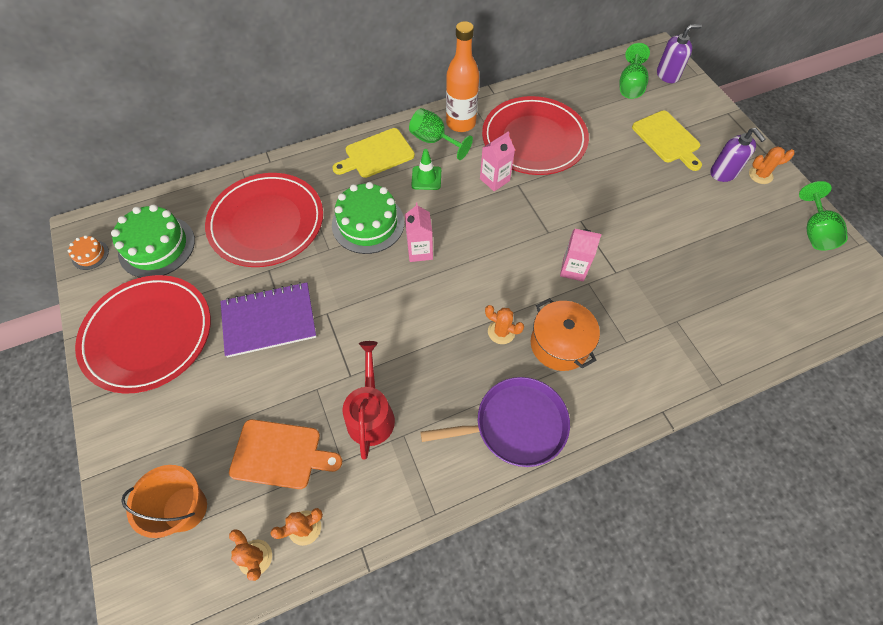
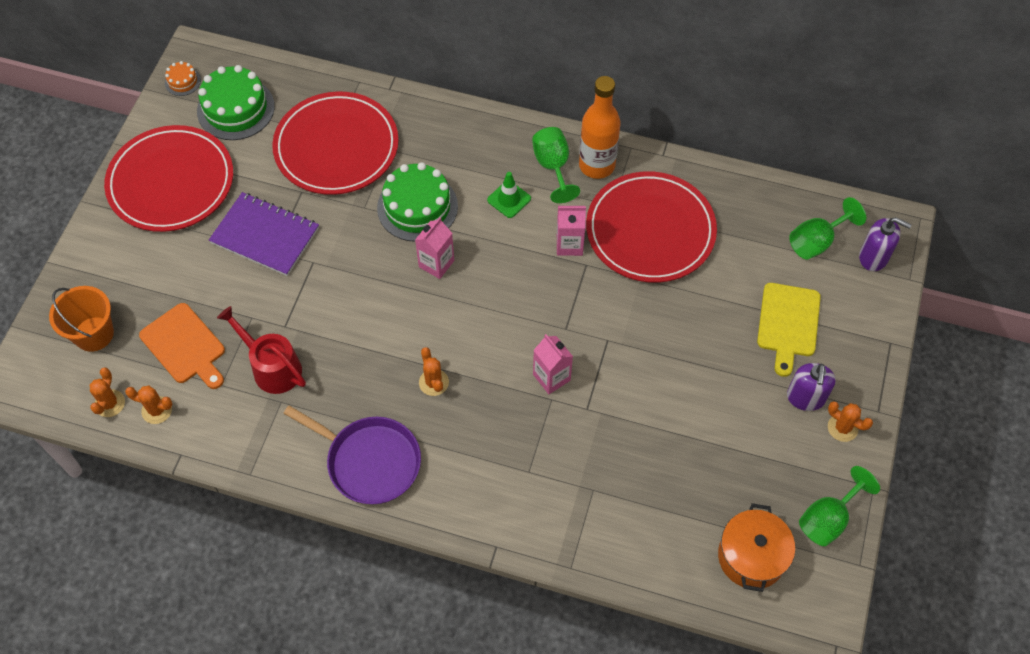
camera: 40 degrees right, 0 degrees up
(371, 414) = (272, 367): red watering can -> red watering can turned 90 degrees counterclockwise
(376, 154) = (487, 145): yellow cutting board -> none
(559, 344) = (470, 429): orange pot -> orange pot (751, 556)

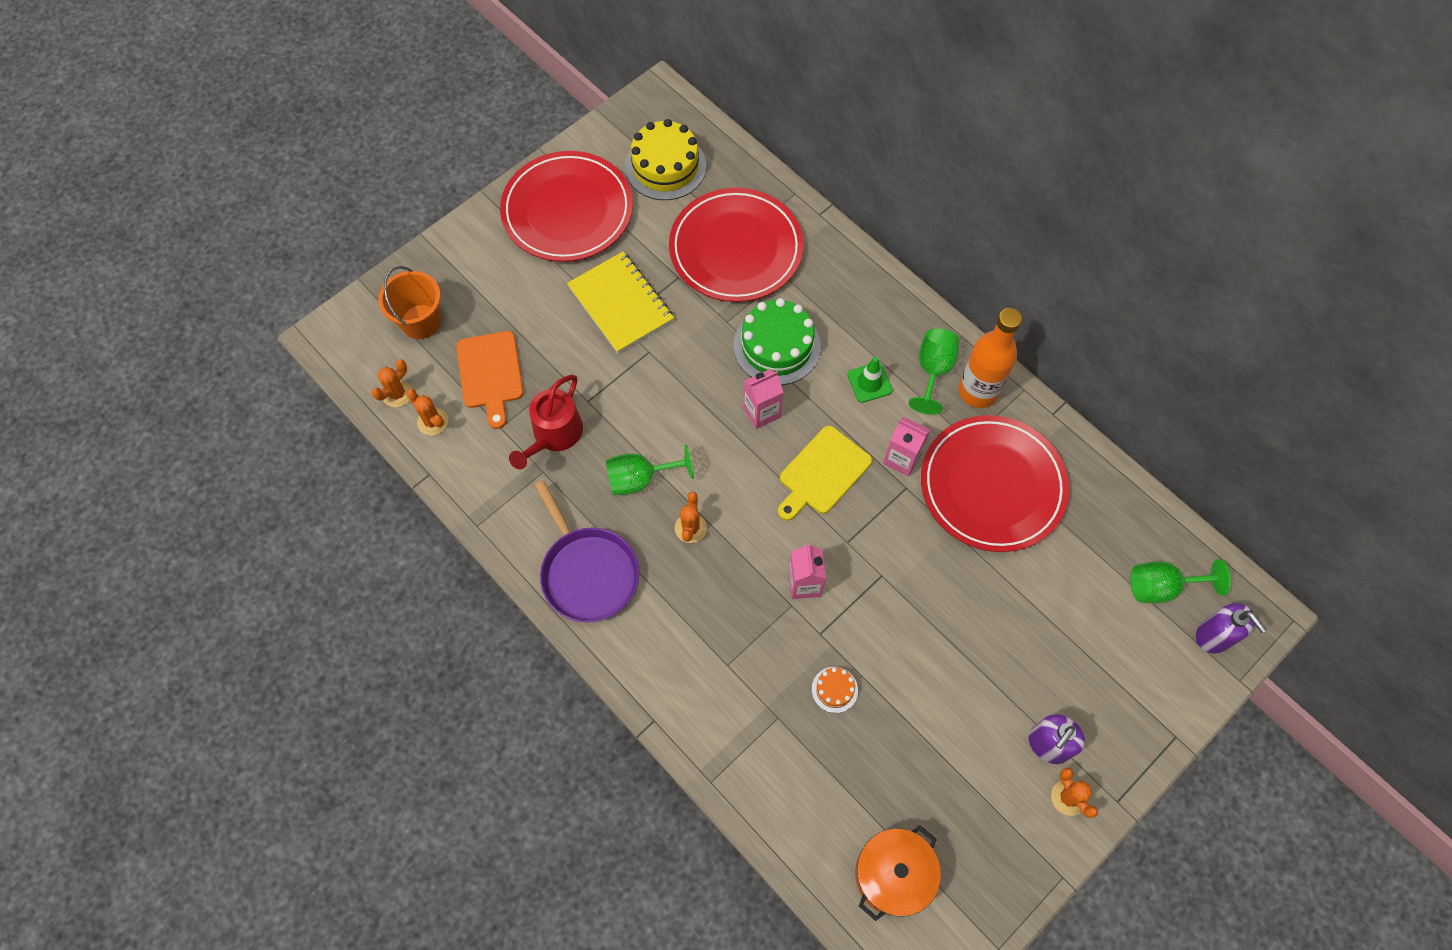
camera: 30 degrees right, 5 degrees up
(182, 81) = (633, 117): orange cake -> orange cake (834, 689)
(236, 109) = (665, 166): green cake -> yellow cake
(265, 235) = (620, 304): purple notebook -> yellow notebook
(272, 367) = (554, 435): red watering can -> red watering can turned 135 degrees counterclockwise
(788, 324) = (1077, 657): yellow cutting board -> yellow cutting board (822, 473)
(828, 519) = (995, 882): green goblet -> green goblet (640, 479)

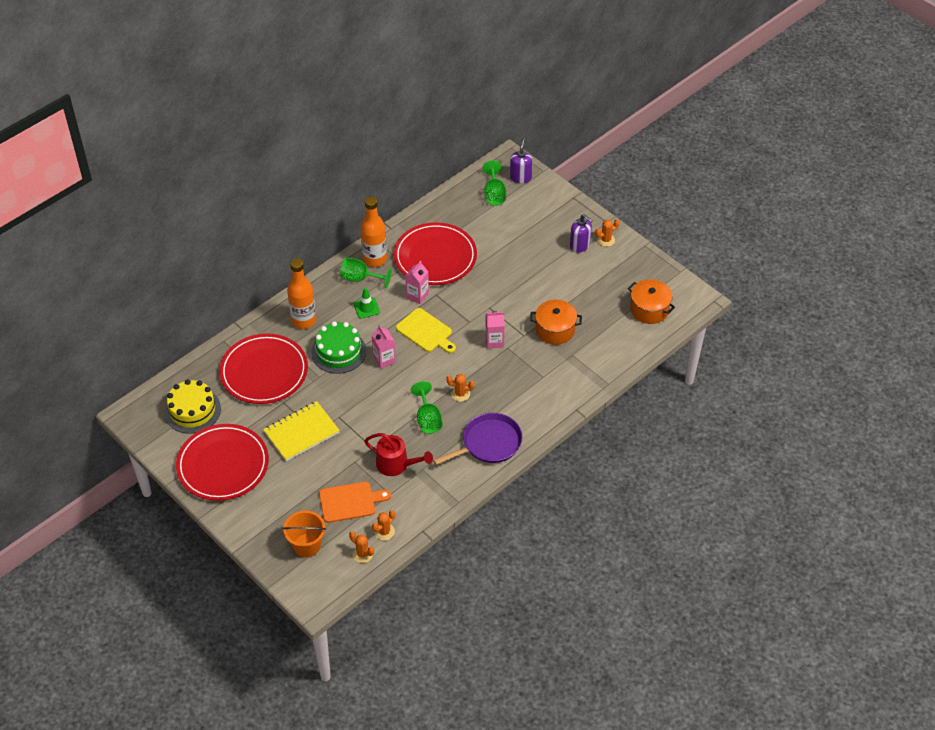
camera: 90 degrees left, 15 degrees down
(834, 689) = (555, 330): orange cake -> orange pot
(838, 295) = (304, 321): none -> orange bottle
(1214, 636) = (520, 177): purple soap dispenser -> purple soap dispenser turned 45 degrees counterclockwise

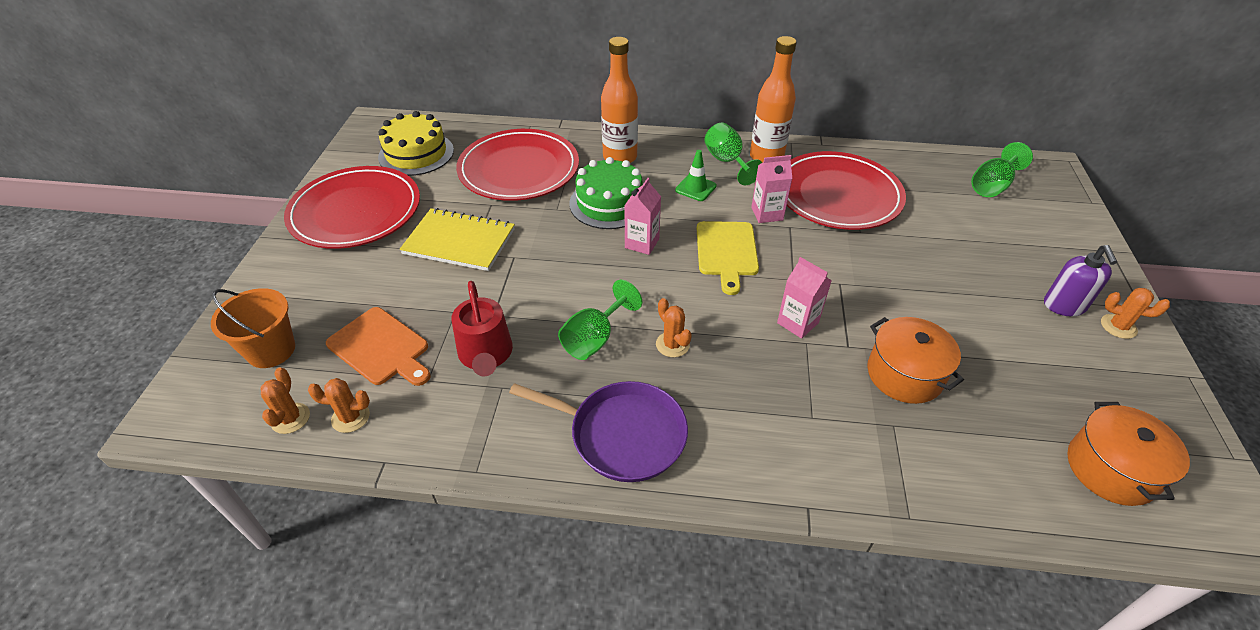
camera: 50 degrees right, 5 degrees down
(520, 177) = (1049, 191): purple soap dispenser -> none

